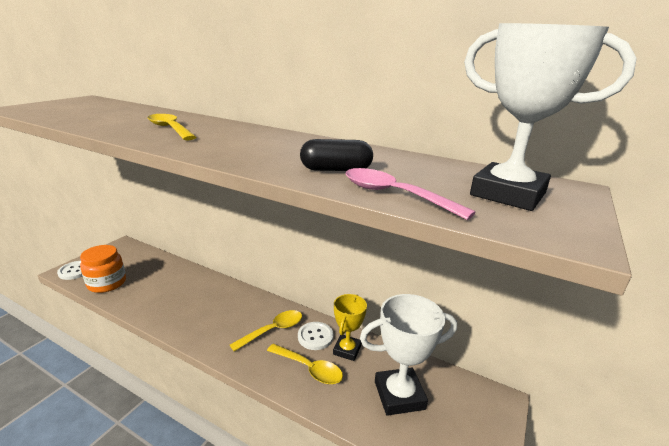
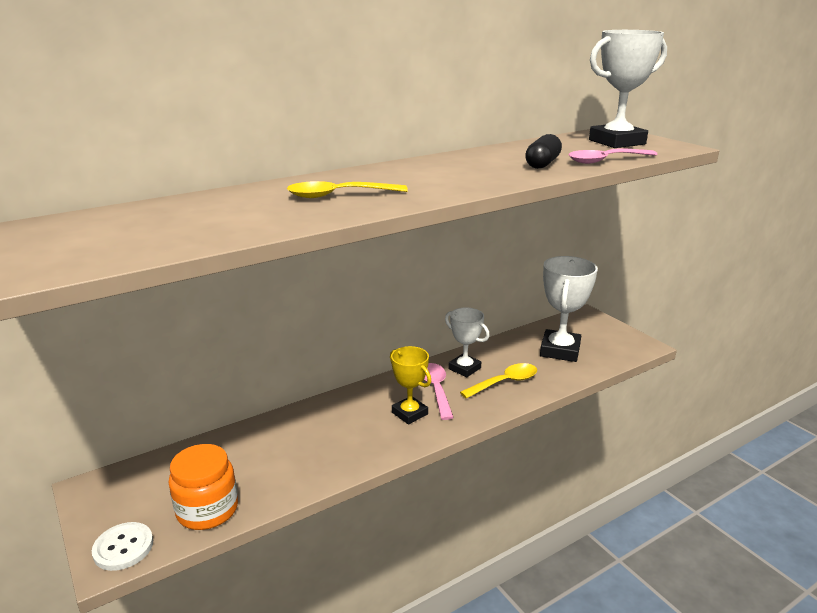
camera: 60 degrees left, 0 degrees up
(273, 330) = (436, 389): yellow spoon -> pink spoon
(315, 336) = (464, 368): white button -> white trophy
(347, 350) = (494, 357): yellow trophy -> yellow trophy (409, 413)

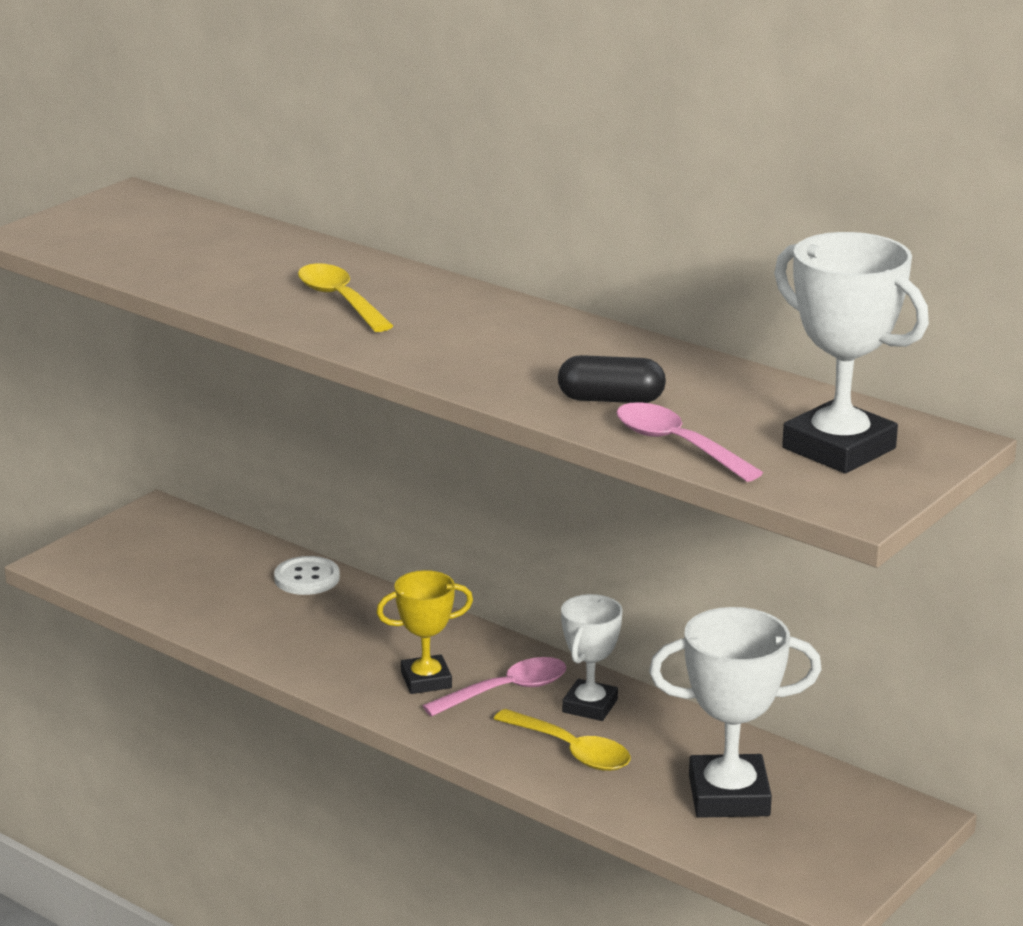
camera: 70 degrees right, 0 degrees up
(123, 547) = (79, 562): white button -> white button (307, 578)
(207, 510) = (155, 590): orange jar -> none
(409, 413) = (426, 680): yellow trophy -> yellow trophy turned 45 degrees clockwise

